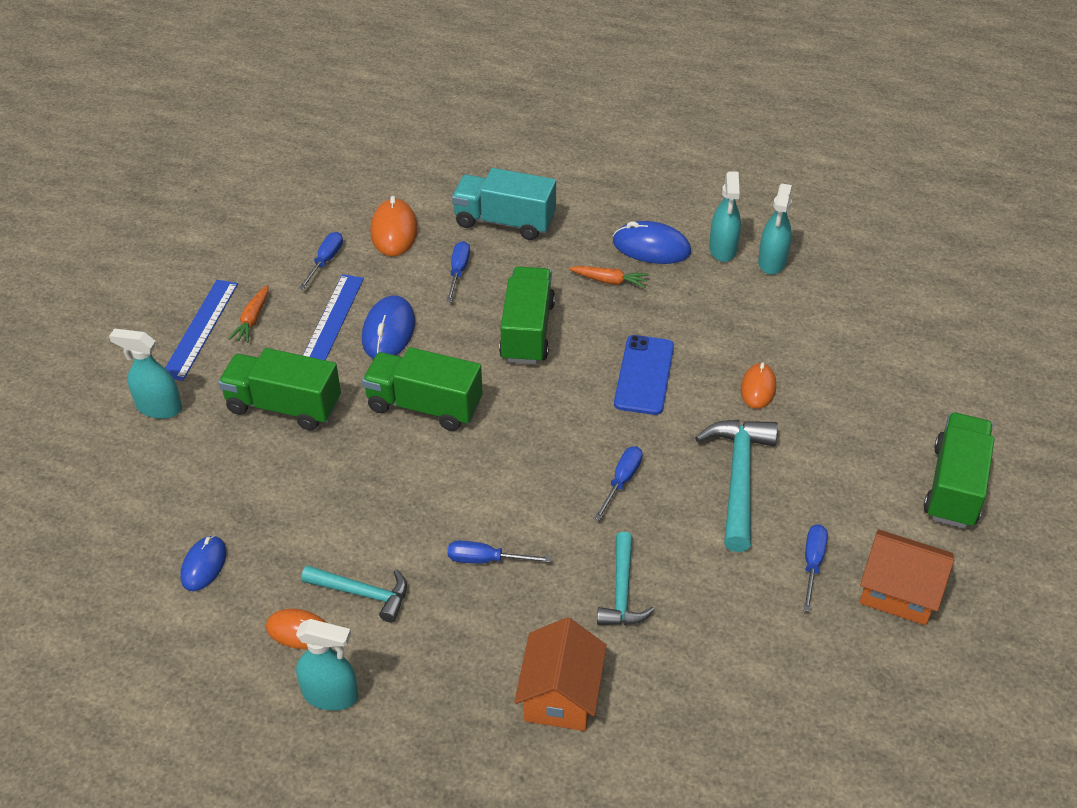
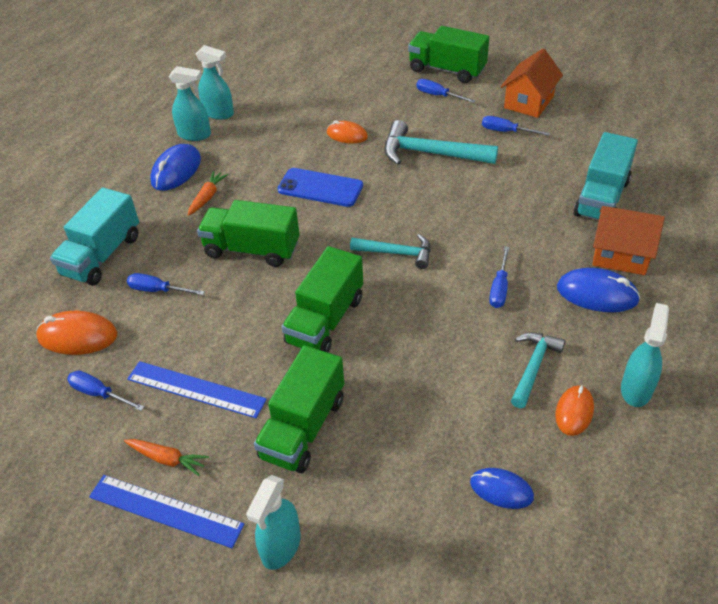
camera: 80 degrees left, 0 degrees up
(388, 331) = (222, 343): blue mouse -> blue mouse (597, 294)
(621, 481) = (427, 209): blue screwdriver -> blue screwdriver (438, 96)
(622, 591) = (529, 218): turquoise hammer -> turquoise hammer (397, 253)
(679, 679) = (601, 198): none -> turquoise truck

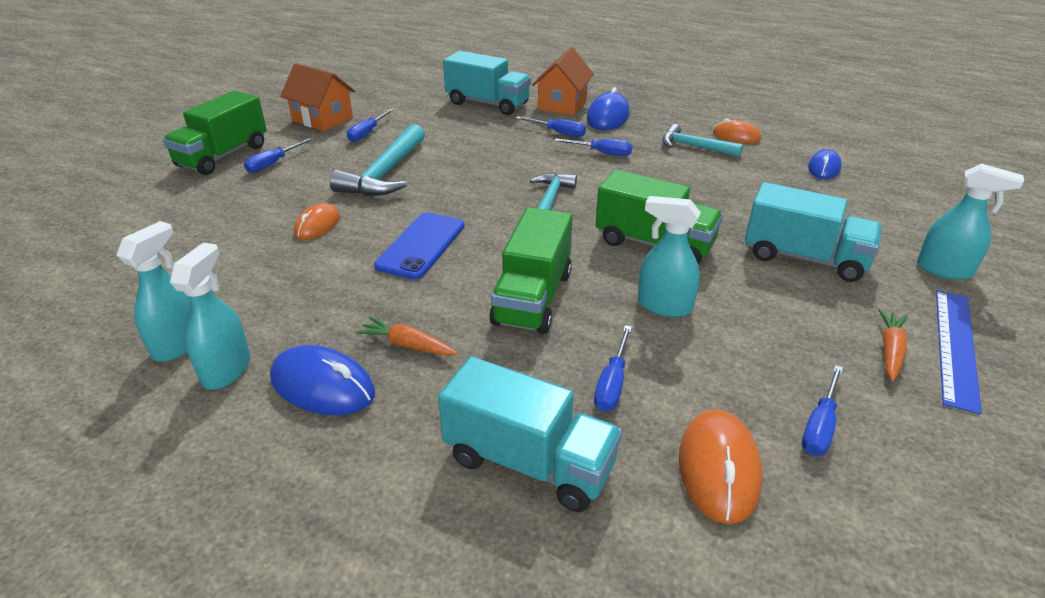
camera: 90 degrees left, 10 degrees down
(196, 389) = (781, 334): blue ruler -> none
(303, 427) = (804, 258): green truck -> turquoise truck
(541, 254) = (558, 133): none -> blue screwdriver
(636, 389) = (706, 114): turquoise spray bottle -> turquoise spray bottle (664, 306)

